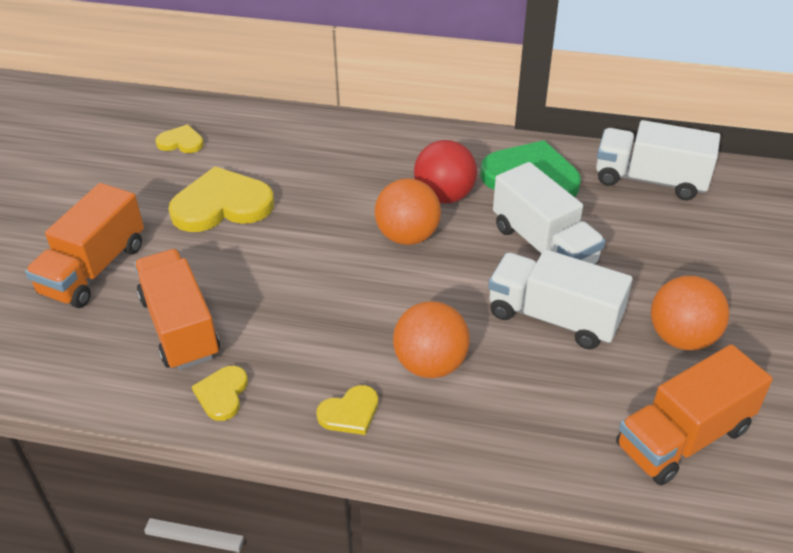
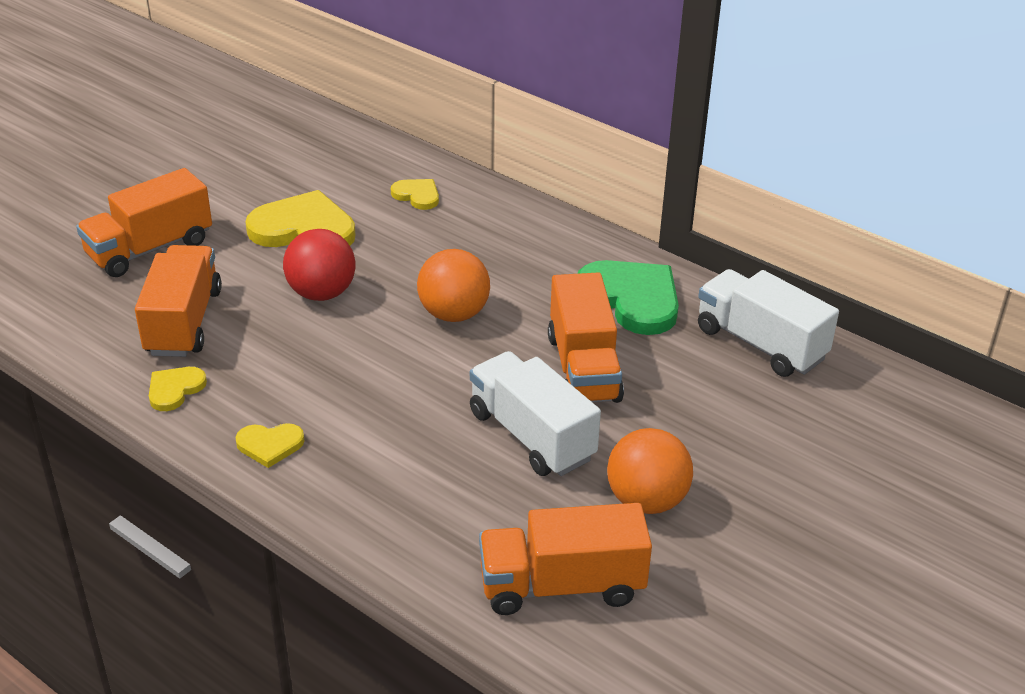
camera: 25 degrees right, 5 degrees down
(181, 142) = (312, 160): yellow heart -> yellow heart (417, 195)
(430, 364) = (376, 433): orange ball -> none
(444, 196) = (523, 289): red ball -> red ball (321, 293)
(544, 245) = (583, 368): white truck -> orange truck

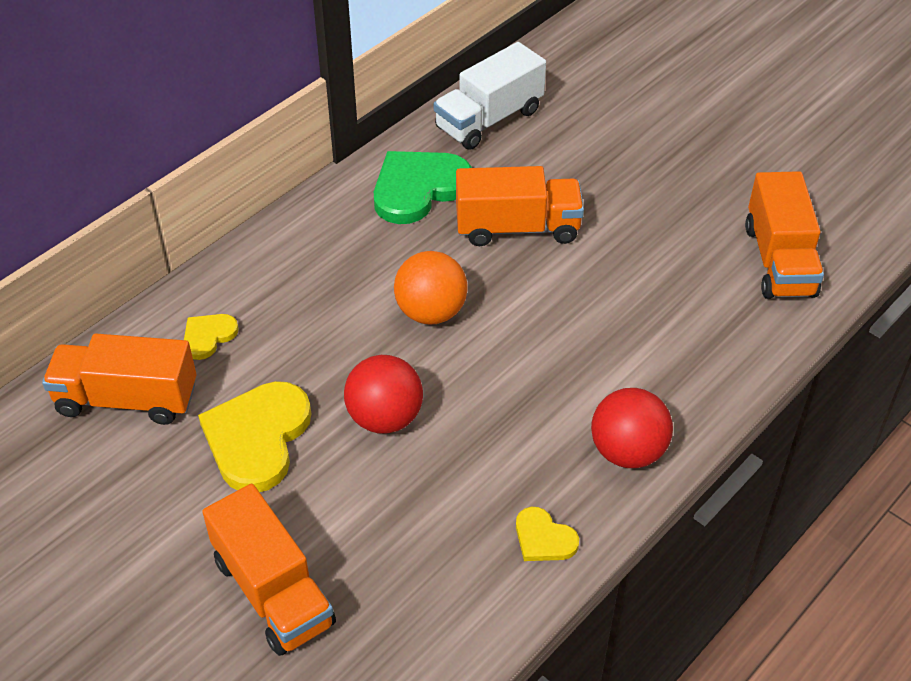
camera: 85 degrees left, 10 degrees up
(183, 322) = (426, 541): orange truck -> orange truck (127, 399)
(270, 445) = (627, 451): yellow heart -> red ball
(531, 436) = (608, 267): white truck -> none
(646, 501) = (683, 205): orange ball -> none

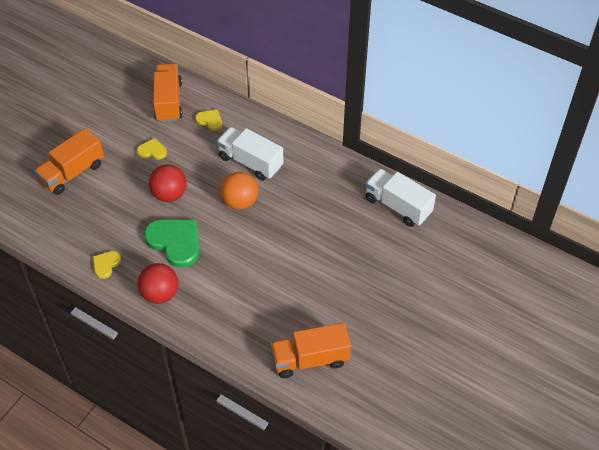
camera: 80 degrees right, 5 degrees up
(257, 438) = (152, 151): yellow heart -> yellow heart, size x0.51
(338, 287) = (250, 162): none -> white truck
(418, 188) = (331, 182): green heart -> green heart (175, 242)
(517, 228) = (309, 230): orange truck -> none

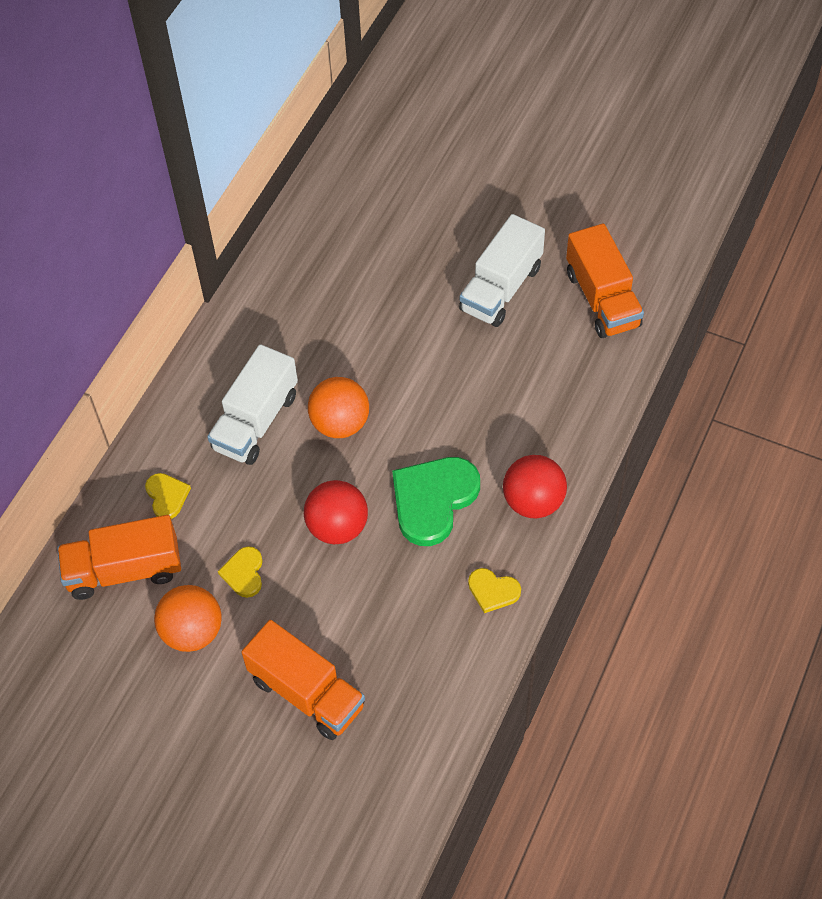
camera: 95 degrees left, 5 degrees up
(123, 128) = (192, 631): none -> orange ball
(210, 120) = (167, 496): yellow heart -> yellow heart turned 135 degrees clockwise
(398, 206) = (323, 223): white truck -> white truck (501, 288)

